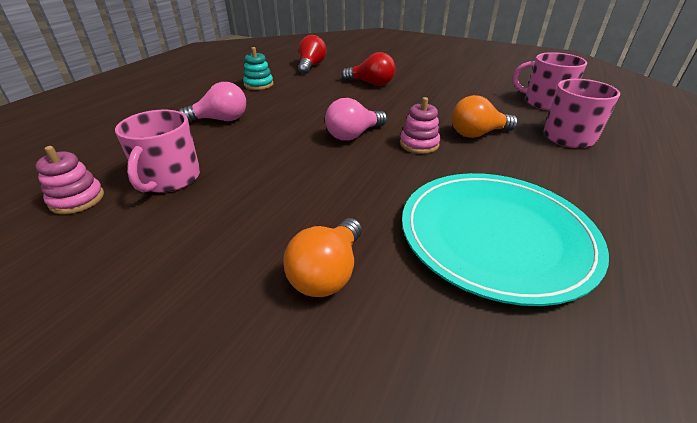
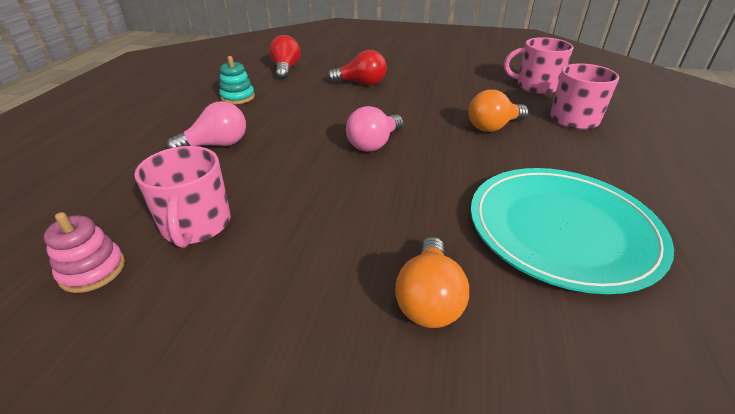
camera: 15 degrees left, 0 degrees up
(419, 144) = (444, 145): pink stacking toy -> none

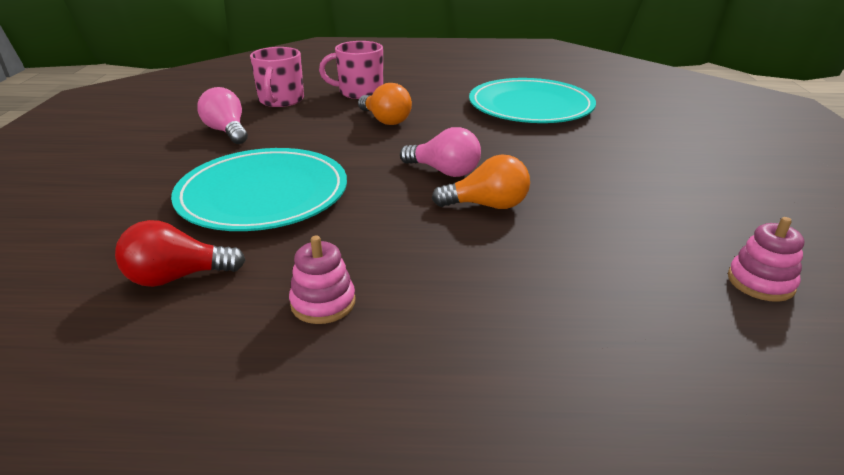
camera: 100 degrees left, 5 degrees down
(196, 225) = (652, 243): pink mug -> none
(217, 145) = (497, 276): pink light bulb -> pink light bulb (227, 131)
(238, 97) = (323, 303): turquoise stacking toy -> pink stacking toy
(361, 83) = (263, 194): red light bulb -> turquoise plate
(429, 299) = (632, 141): orange light bulb -> orange light bulb (487, 205)

